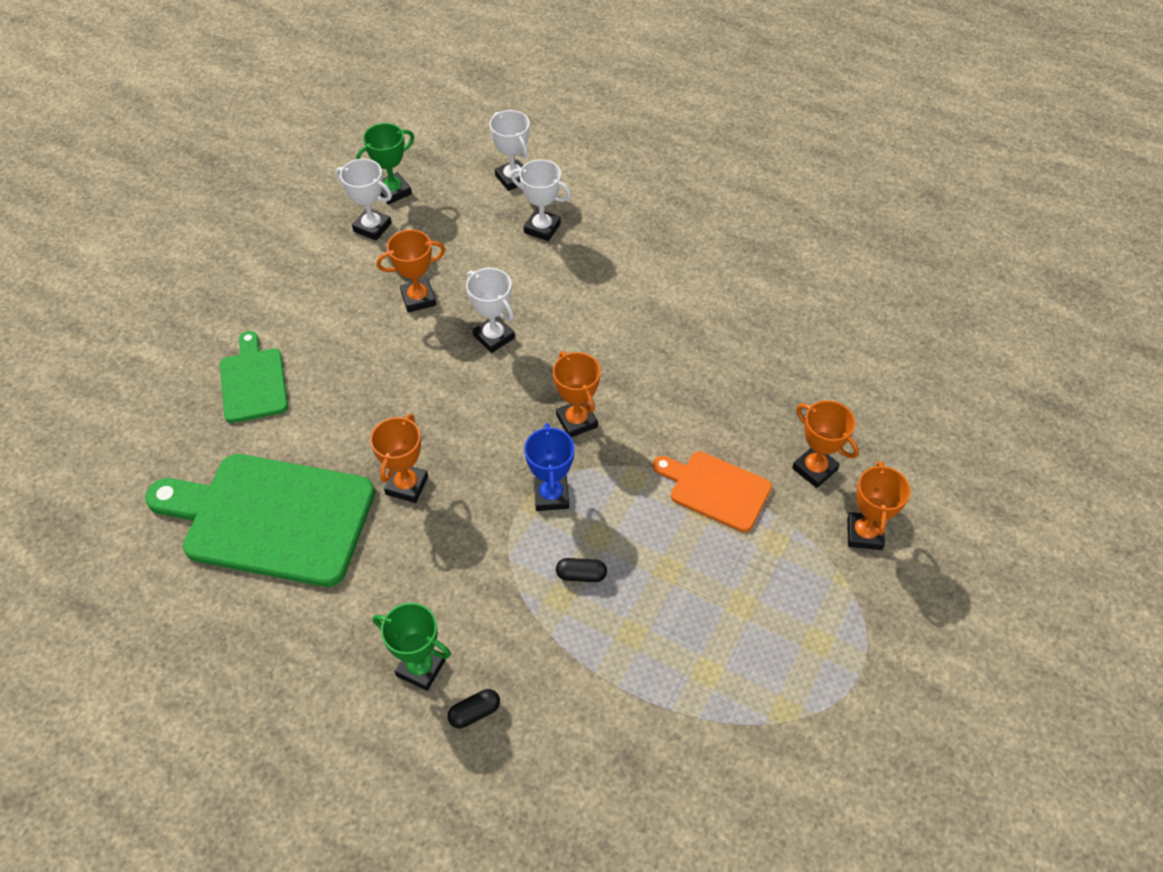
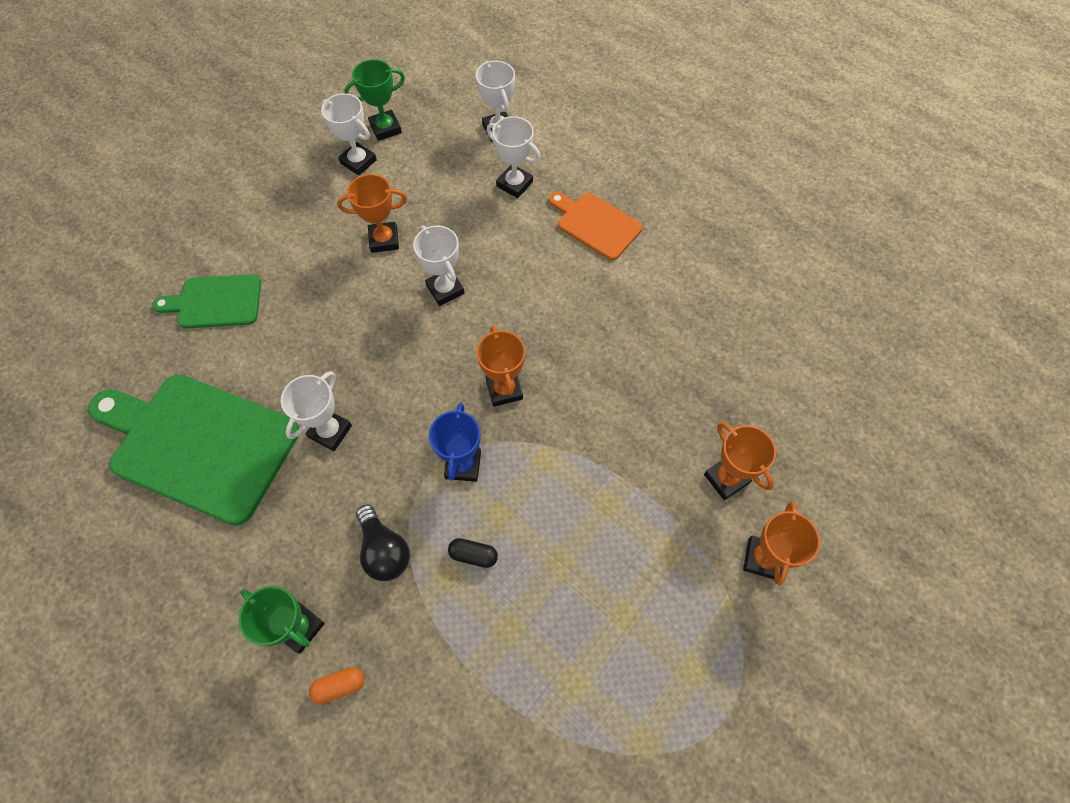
camera: 10 degrees right, 10 degrees up
(253, 381) = (215, 302): green cutting board -> green cutting board turned 90 degrees counterclockwise
(407, 485) = (330, 431): orange trophy -> white trophy
(474, 713) = (339, 686): black capsule -> orange capsule
(490, 585) = (384, 550): none -> black light bulb
(715, 489) = (623, 485): orange cutting board -> orange cutting board (596, 224)

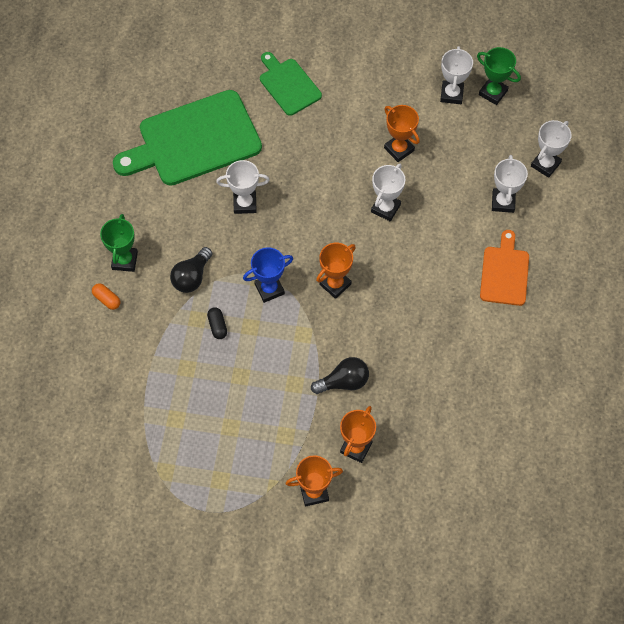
camera: 60 degrees right, 0 degrees up
(199, 444) = (194, 140): green cutting board -> green cutting board turned 105 degrees counterclockwise
(634, 447) = (343, 382): none -> black light bulb

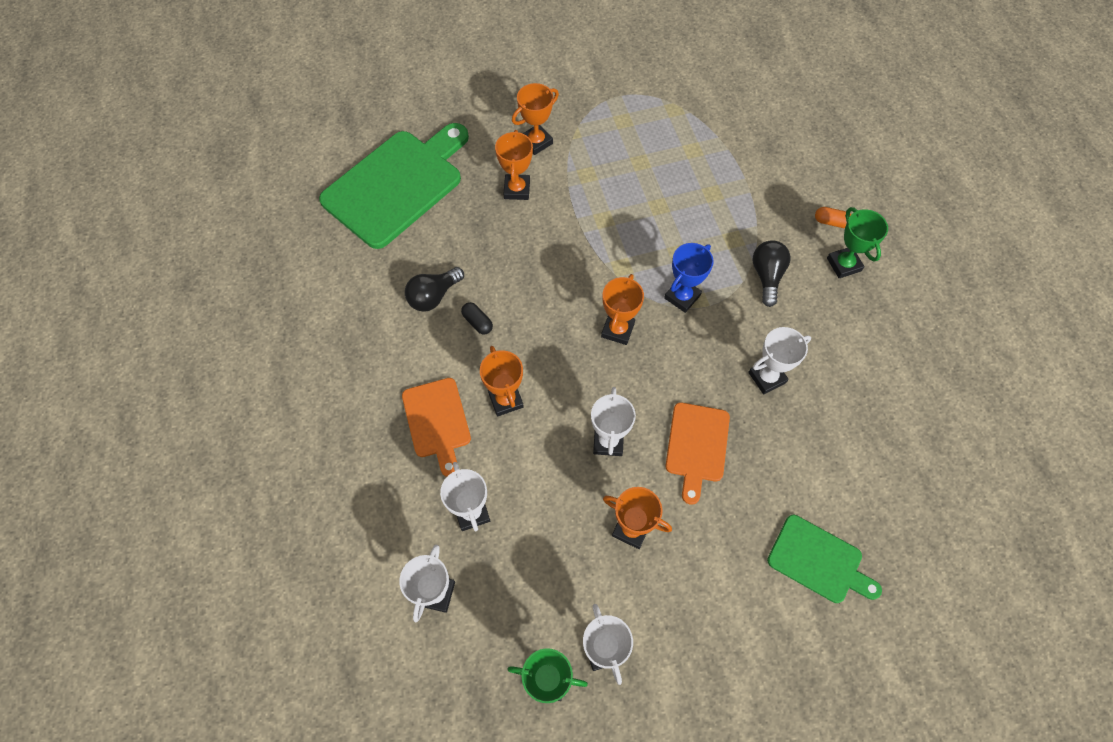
camera: 155 degrees right, 0 degrees up
(194, 140) = (875, 429): green cutting board -> green cutting board (397, 185)
(217, 326) = (709, 241): black capsule -> black capsule (477, 322)
(325, 180) = (696, 446): none -> orange cutting board
(343, 382) = (558, 240): black light bulb -> black light bulb (433, 296)
(446, 267) = (506, 400): none -> orange trophy

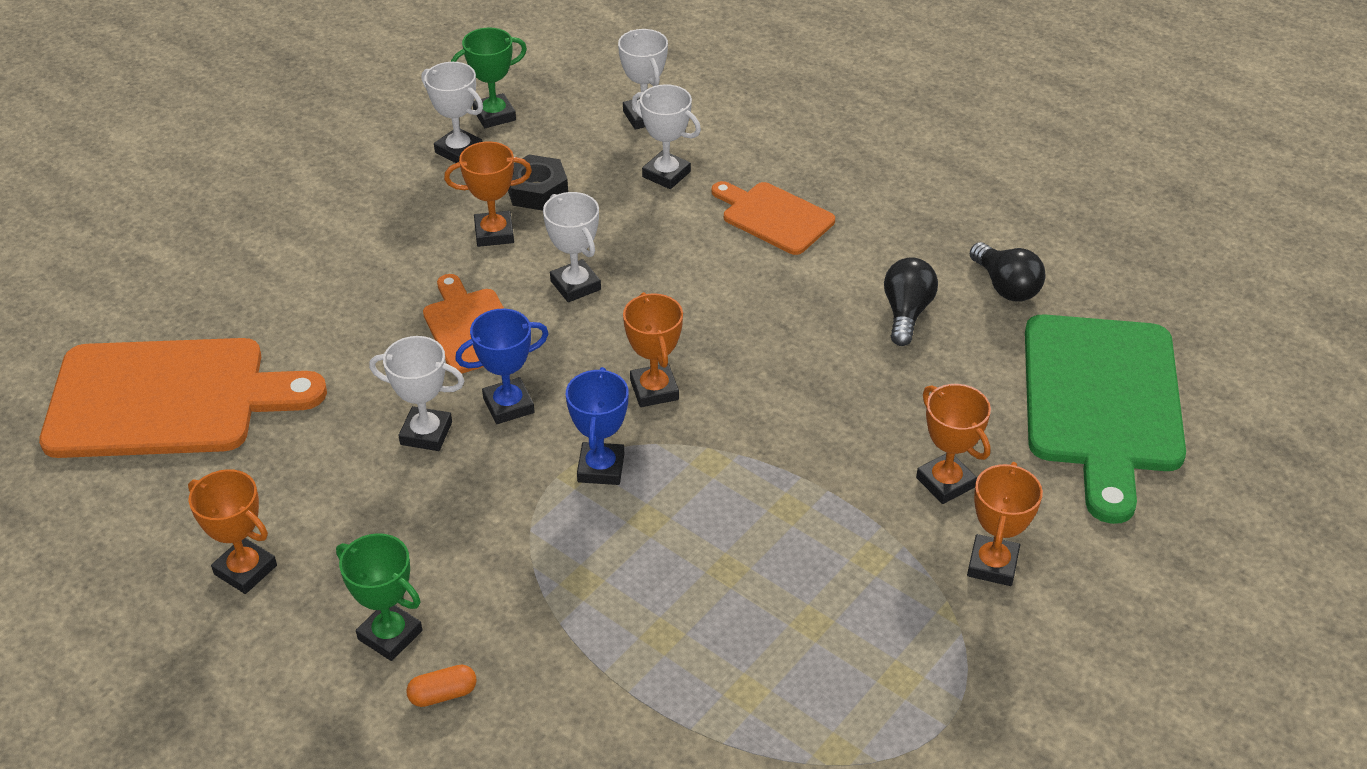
camera: 145 degrees right, 20 degrees down
(477, 322) = (828, 314): black capsule -> none
(506, 400) = (721, 266): orange trophy -> orange trophy (245, 570)
(573, 557) = (537, 190): none -> black nut
(708, 369) = (508, 405): none -> blue trophy
(767, 276) = (499, 556): black light bulb -> black light bulb (1006, 286)
(767, 377) = (426, 433): white trophy -> white trophy turned 75 degrees clockwise
(819, 561) = (273, 298): green cutting board -> none
(920, 504) = (168, 399): none -> orange cutting board

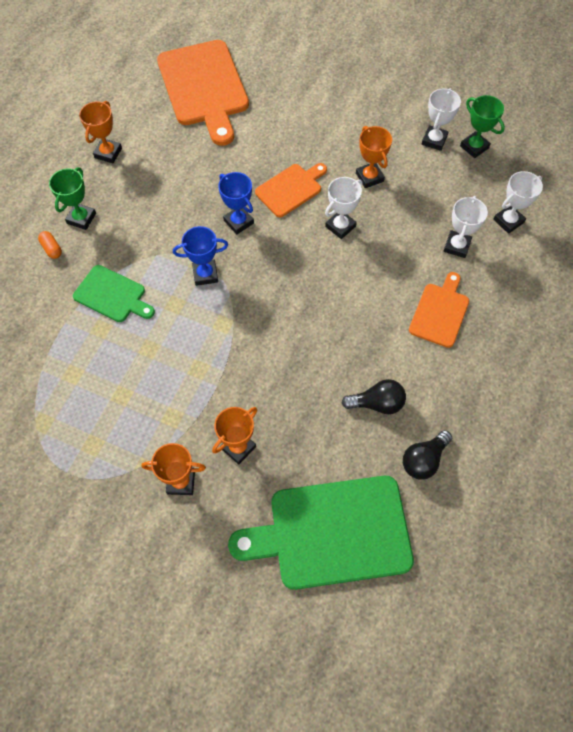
camera: 75 degrees right, 20 degrees up
(426, 433) = (209, 193): white trophy -> none
(537, 190) = (414, 186): black nut -> none
(594, 608) = (112, 295): none -> green cutting board
(654, 390) = (269, 284): orange trophy -> none

